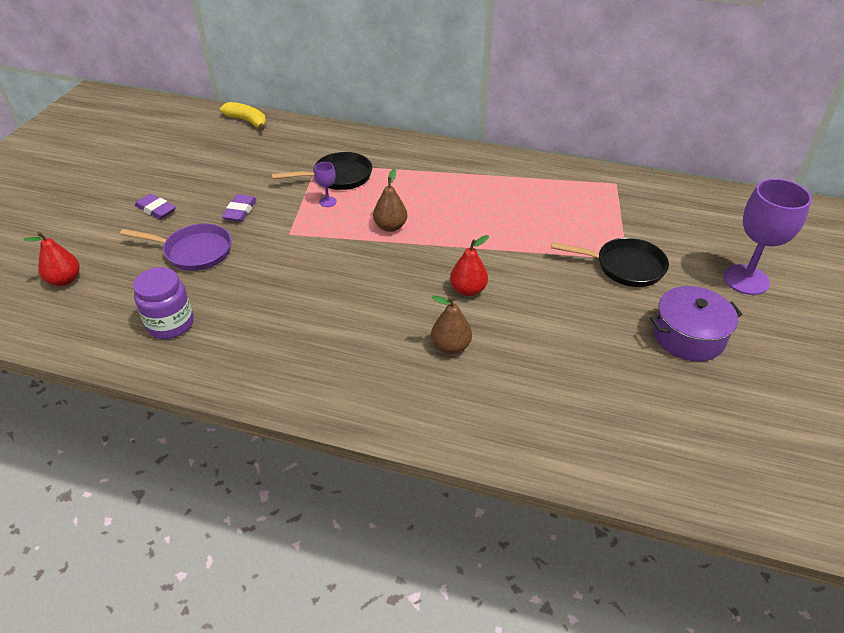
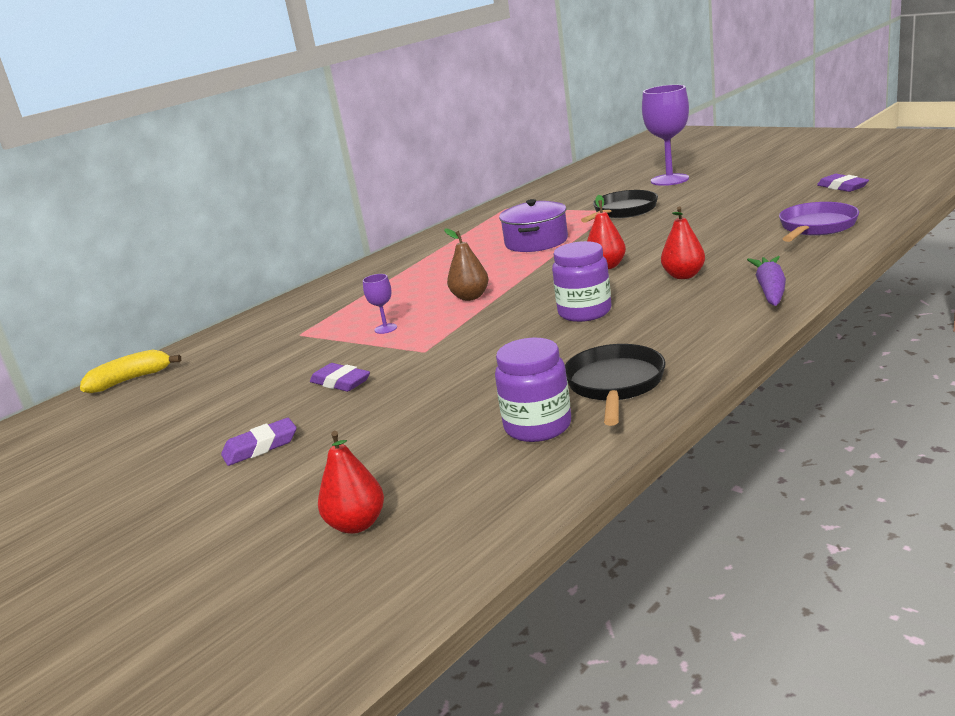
camera: 60 degrees left, 20 degrees down
(194, 251) = (396, 413): purple pan -> purple pan (816, 227)
(338, 177) = (342, 322): black pan -> black pan (615, 385)
(363, 300) = (584, 312): none -> purple jar
(421, 413) = (770, 290): none -> purple carrot
(451, 346) = (683, 276): brown pear -> red pear
(688, 336) = (723, 199): purple pot -> purple pot (536, 242)
(765, 439) = (842, 187): none -> purple eraser

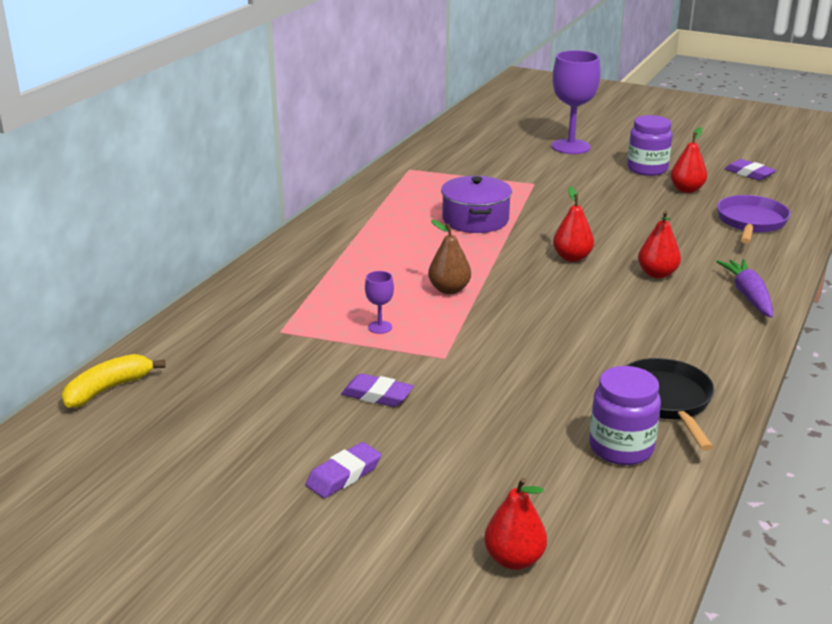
camera: 20 degrees left, 5 degrees up
(584, 312) = (584, 314): purple jar -> purple jar (647, 169)
(623, 211) = (546, 186): black pan -> none
(764, 205) = (686, 190): none -> red pear

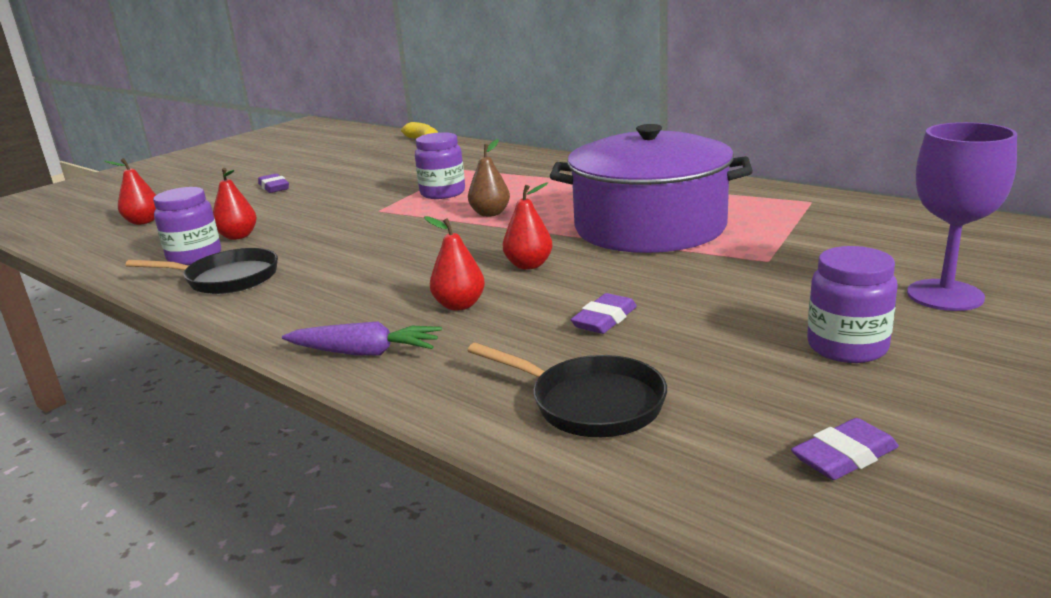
camera: 105 degrees right, 5 degrees down
(377, 395) = (349, 193): purple eraser -> purple eraser (604, 319)
(380, 327) = (442, 193): purple goblet -> purple jar
(475, 219) = (650, 227): purple pot -> purple pot, size x1.88
(686, 190) = (746, 369): red pear -> red pear (238, 236)
(751, 223) = (589, 403): purple pan -> black pan

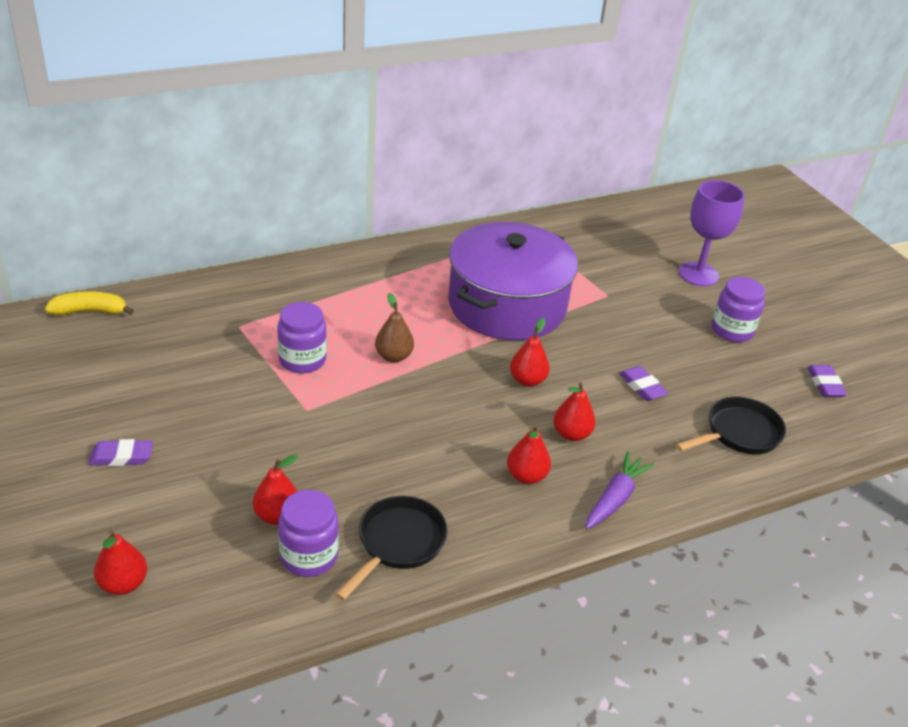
camera: 70 degrees left, 15 degrees up
(364, 302) = (526, 476): none -> red pear

